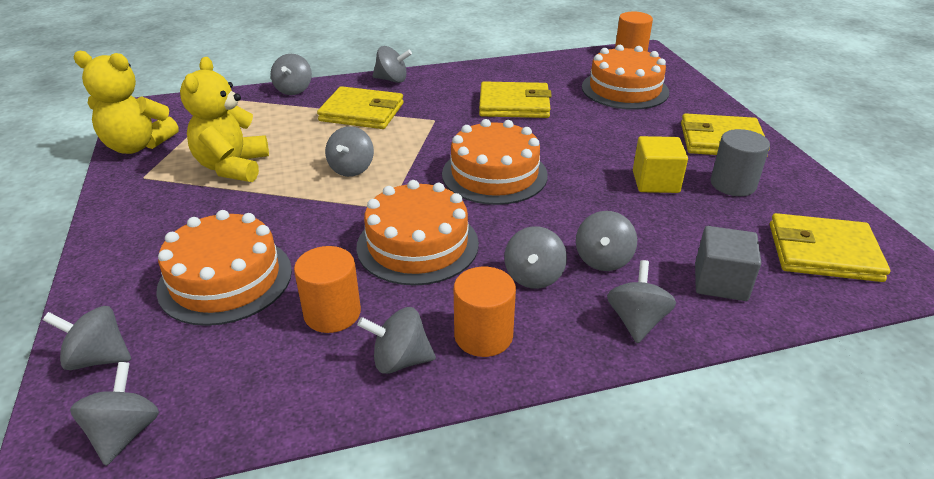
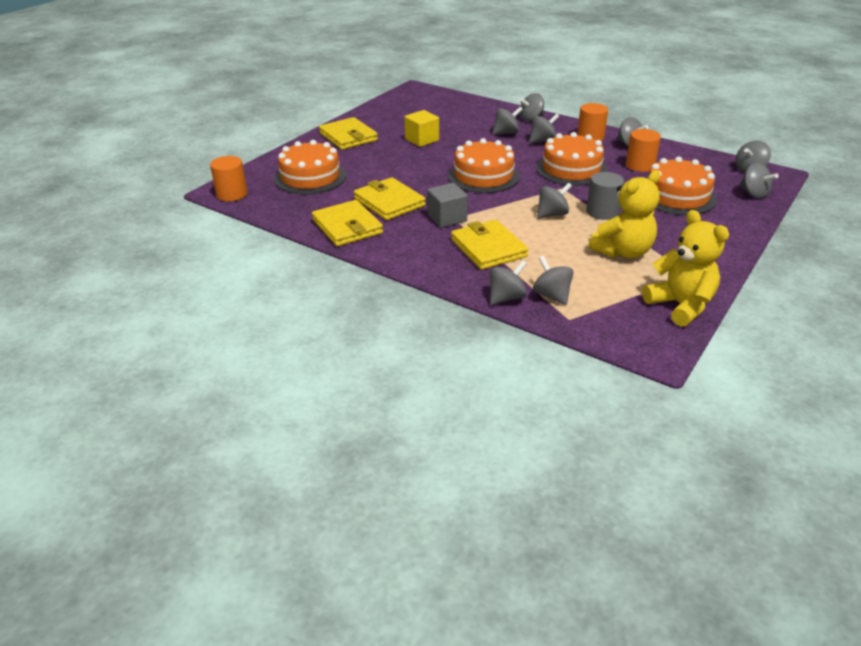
camera: 130 degrees left, 0 degrees up
(392, 80) = (420, 264): grey spinning top -> grey spinning top (551, 295)
(720, 282) = (480, 113): grey cube -> grey cube (447, 218)
(733, 184) = (395, 125): grey cylinder -> grey cylinder (602, 212)
(823, 252) = (426, 102): yellow wallet -> yellow wallet (347, 227)

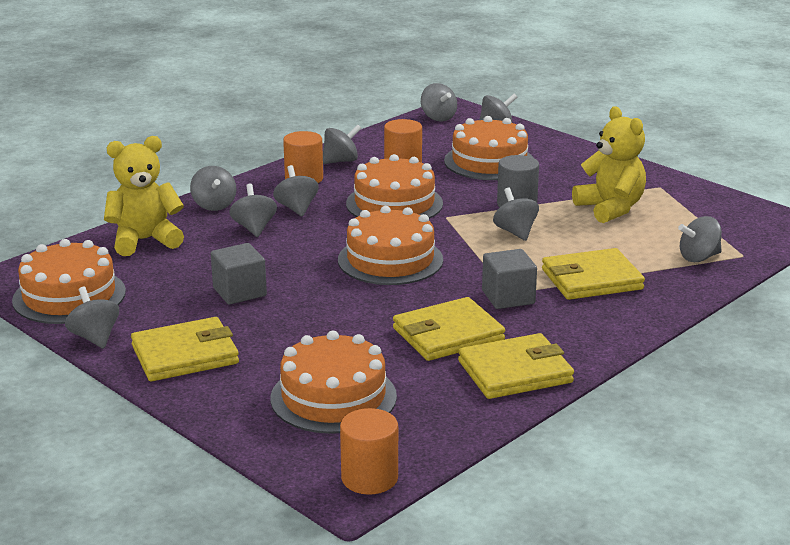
camera: 80 degrees left, 10 degrees down
(402, 103) = (69, 296): none -> orange cake
(422, 140) = (239, 292): yellow cube -> grey cube
(506, 298) = (704, 282): grey spinning top -> grey spinning top (95, 337)
(680, 306) = (717, 201): yellow teddy bear -> yellow teddy bear (145, 240)

